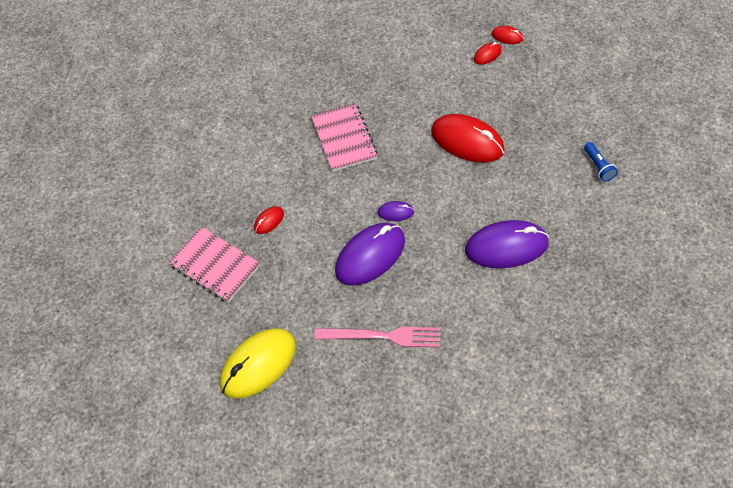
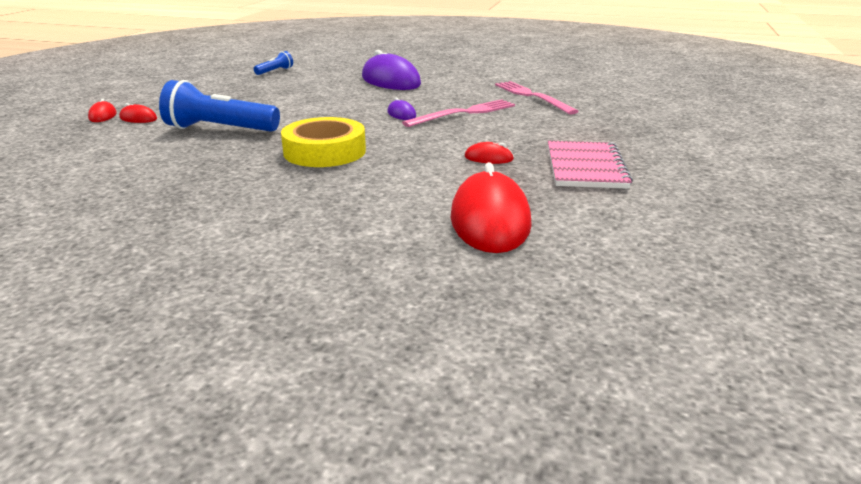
camera: 125 degrees left, 30 degrees down
(258, 364) = (639, 125): yellow mouse -> none
(344, 138) = (324, 151): pink notebook -> yellow tape
(370, 256) = (464, 113): purple mouse -> pink fork
(430, 94) = (219, 129): none -> blue flashlight
(467, 141) = (280, 107): red mouse -> red mouse (490, 220)

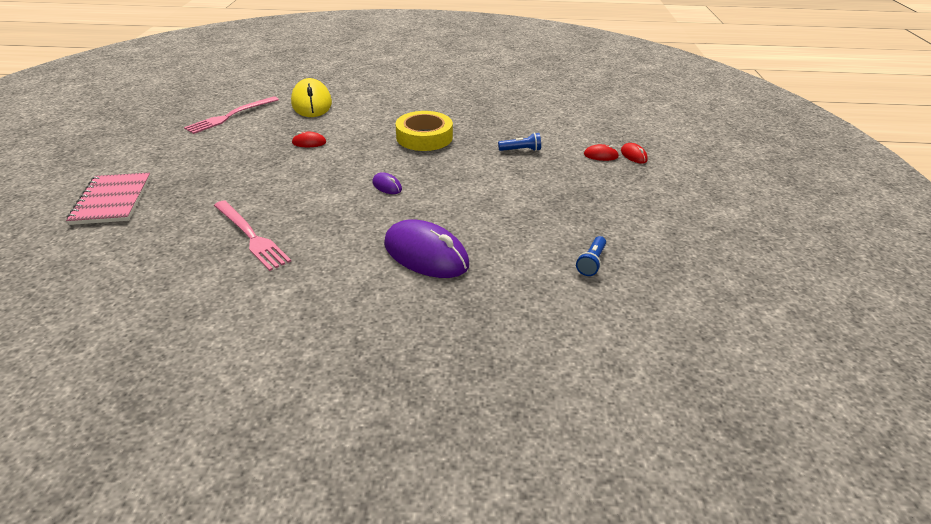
camera: 165 degrees right, 10 degrees up
(219, 129) = (521, 150): blue flashlight -> blue flashlight, size x0.49
(464, 113) = (328, 194): pink fork -> pink fork (231, 116)
(490, 220) = (312, 103): red mouse -> yellow mouse
(585, 167) = (243, 141): pink notebook -> pink notebook (112, 200)

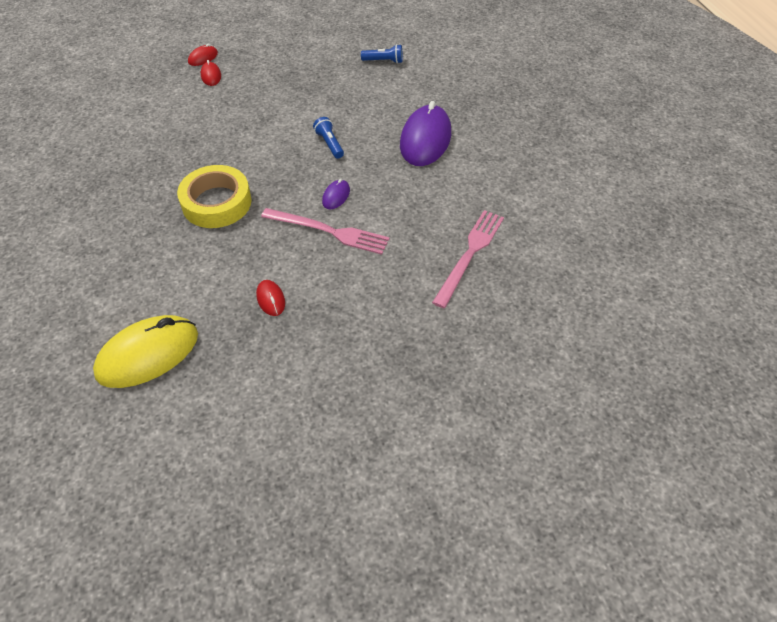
camera: 110 degrees left, 15 degrees up
(112, 200) = (487, 413): pink notebook -> none
(231, 116) = (223, 434): pink fork -> pink fork (329, 231)
(521, 150) = (220, 125): blue flashlight -> blue flashlight (329, 144)

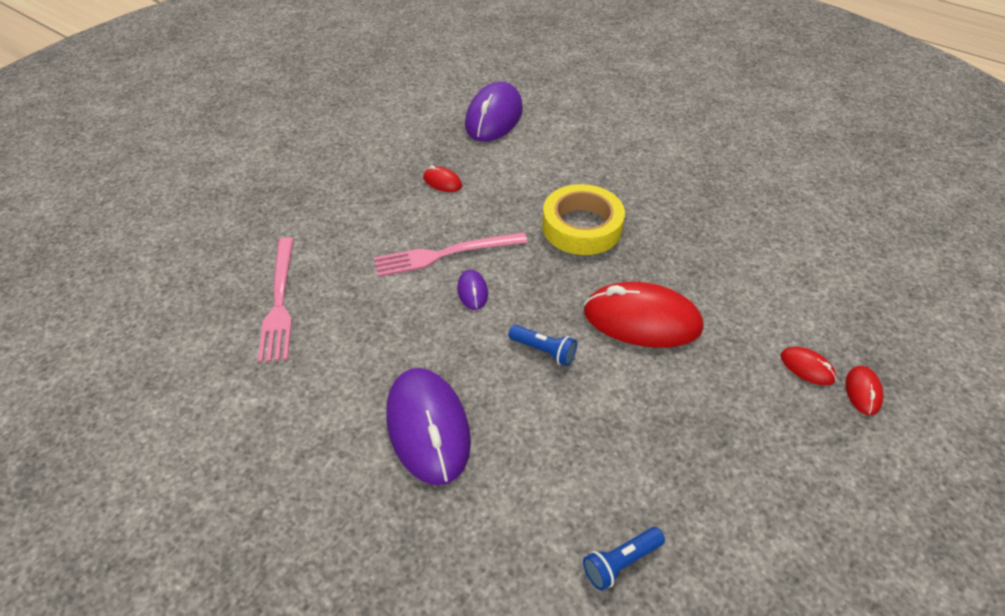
camera: 145 degrees right, 5 degrees down
(148, 354) = (494, 117): yellow mouse -> purple mouse
(258, 132) = (642, 320): none -> red mouse

